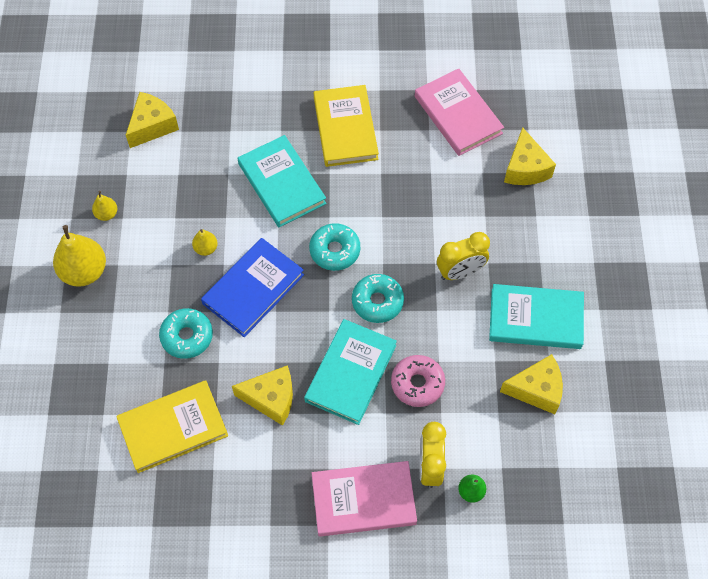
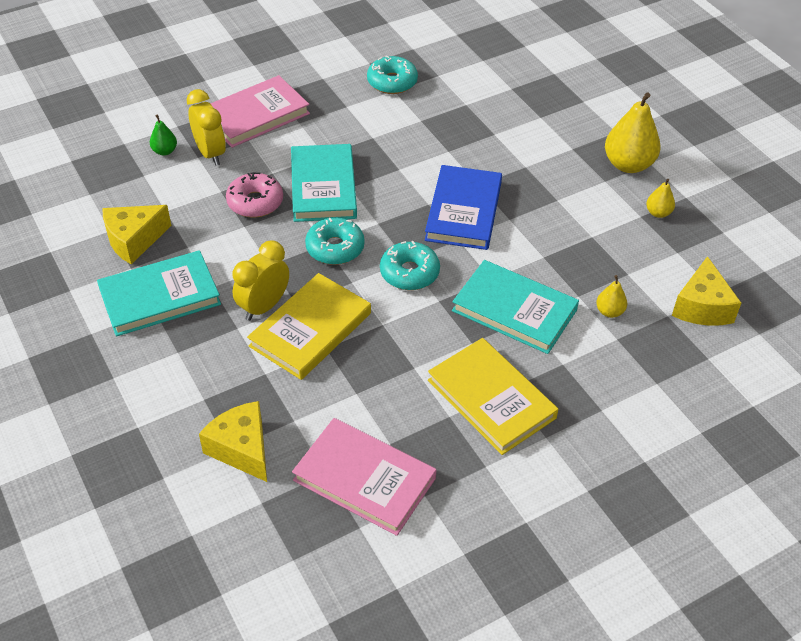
camera: 150 degrees right, 15 degrees down
(173, 428) = (448, 100): yellow book -> yellow book (310, 329)
(187, 336) = (492, 157): turquoise donut -> turquoise donut (392, 82)
(206, 248) = (538, 224): yellow pear -> yellow pear (609, 312)
(271, 398) = (382, 145): yellow cheese -> none

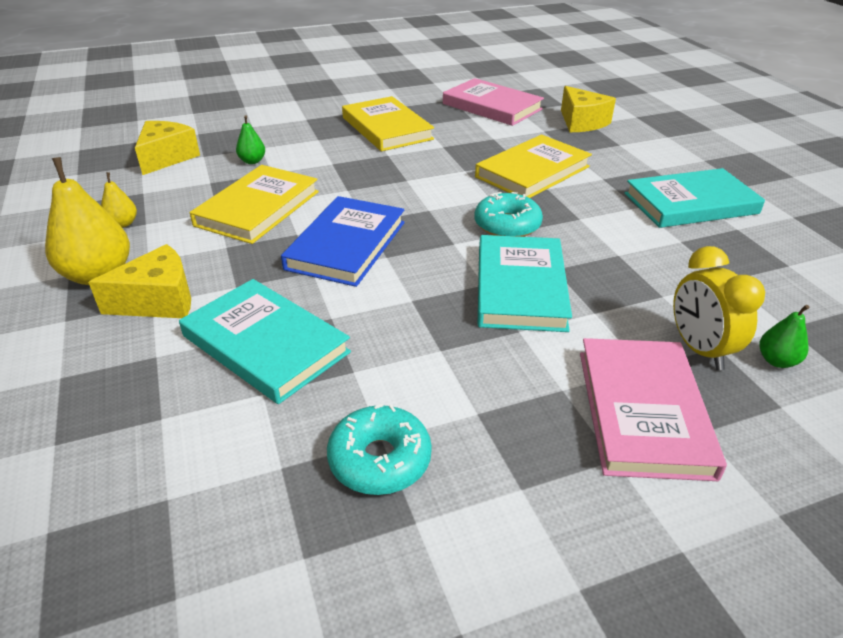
camera: 170 degrees left, 10 degrees down
(134, 240) = (750, 252): yellow cheese -> yellow cheese (159, 300)
(255, 202) = (611, 278): pink donut -> none
(256, 115) = (642, 411): pink book -> pink book turned 60 degrees counterclockwise
(264, 306) = (580, 189): yellow clock -> none
(409, 273) = (429, 200): turquoise donut -> none
(514, 310) = (338, 168): turquoise book -> turquoise book (266, 344)
(559, 243) = (258, 208): none -> yellow book
(609, 312) = (252, 161): yellow pear -> green pear

